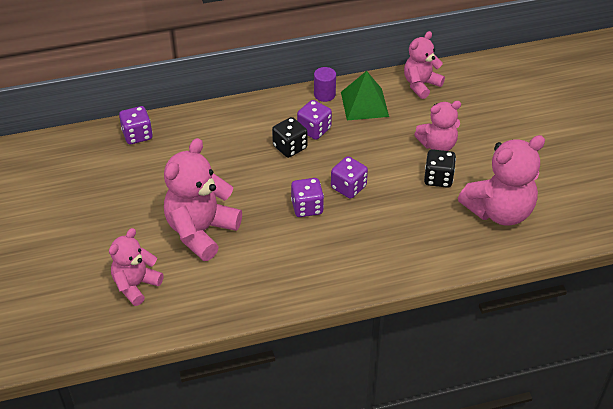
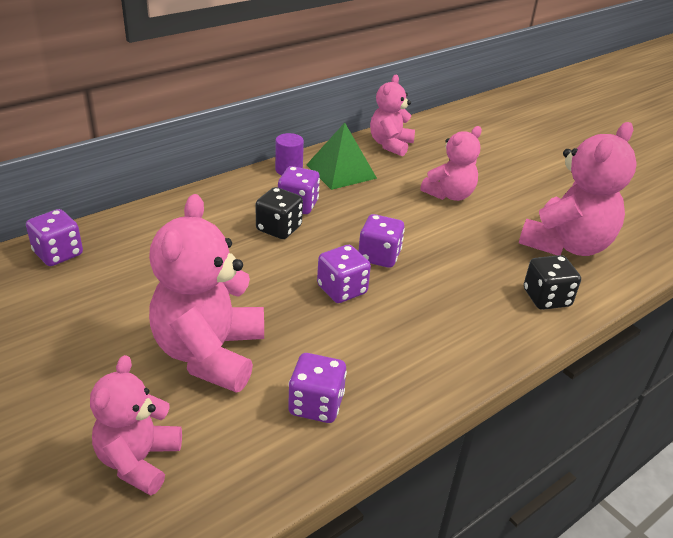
camera: 25 degrees left, 10 degrees down
(248, 281) = (316, 404): none -> purple dice
(438, 178) = (475, 226): black dice -> black dice (546, 298)

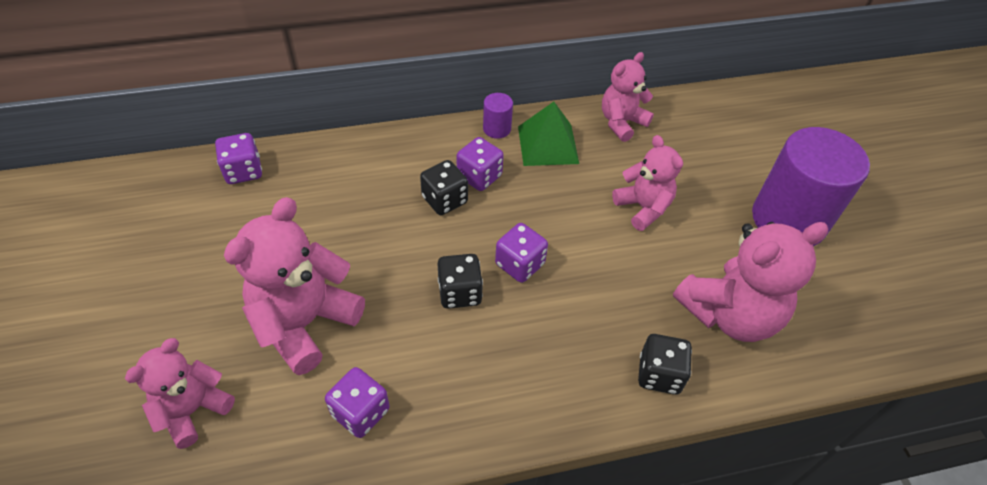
camera: 25 degrees right, 15 degrees up
(342, 290) = (460, 292): purple dice -> black dice
(449, 195) = (643, 208): pink teddy bear -> pink teddy bear turned 105 degrees counterclockwise
(560, 177) = (788, 220): none -> purple cylinder

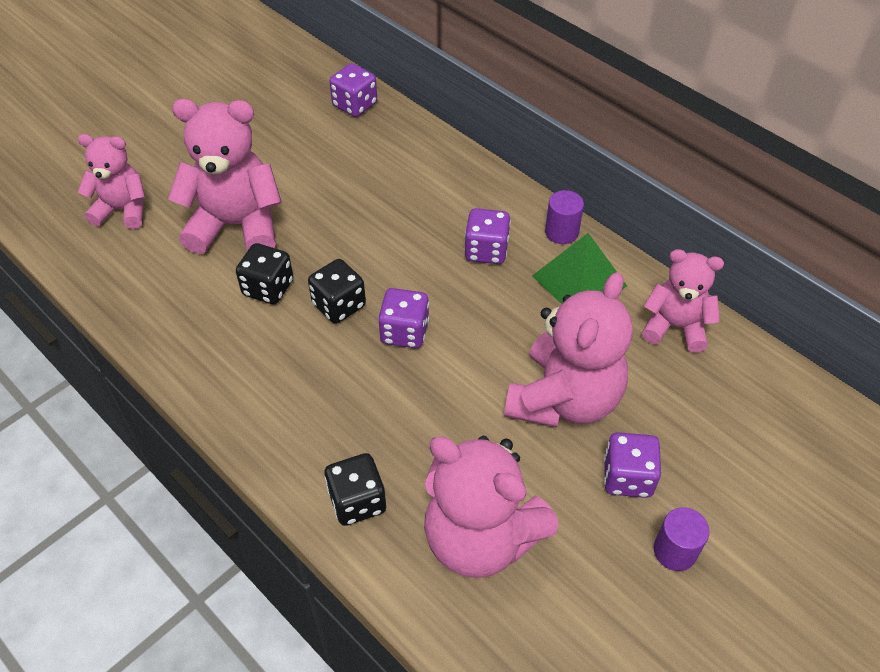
camera: 60 degrees right, 0 degrees up
(360, 412) = (178, 303): purple dice -> purple dice (627, 477)
(444, 200) = (435, 241): black dice -> black dice (268, 288)
(643, 208) = (564, 399): pink teddy bear -> pink teddy bear, size x1.60
(788, 220) = (675, 551): purple cylinder -> purple cylinder, size x0.42

